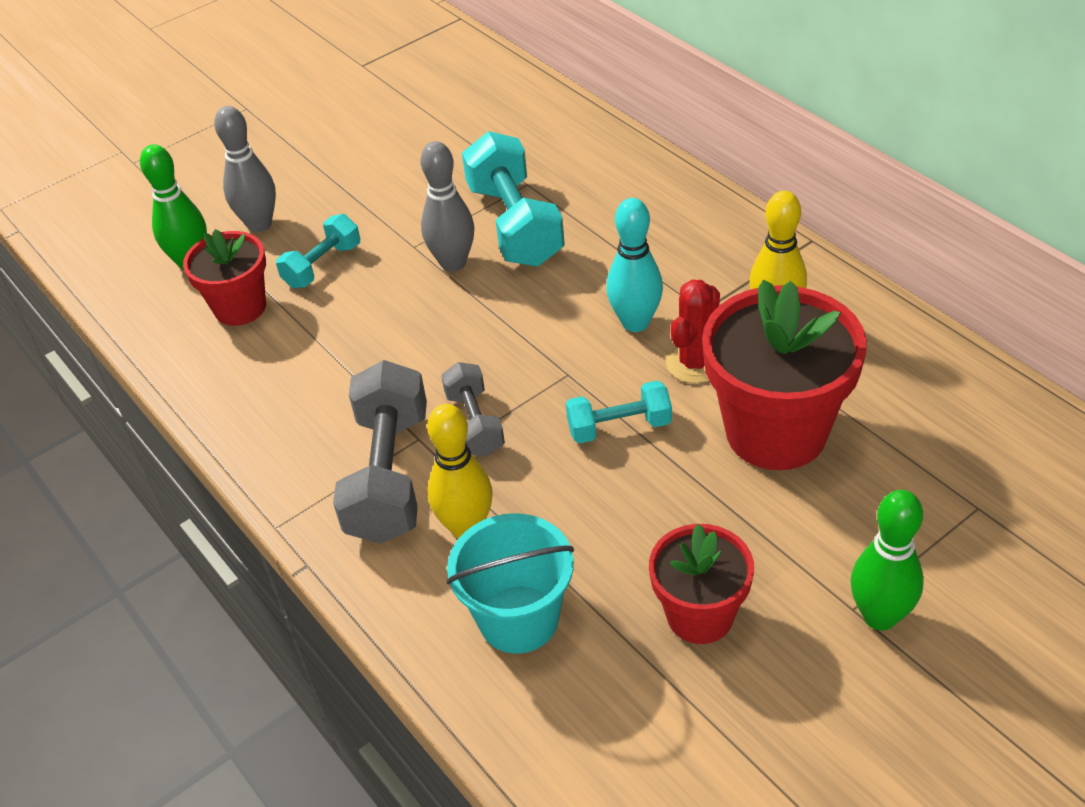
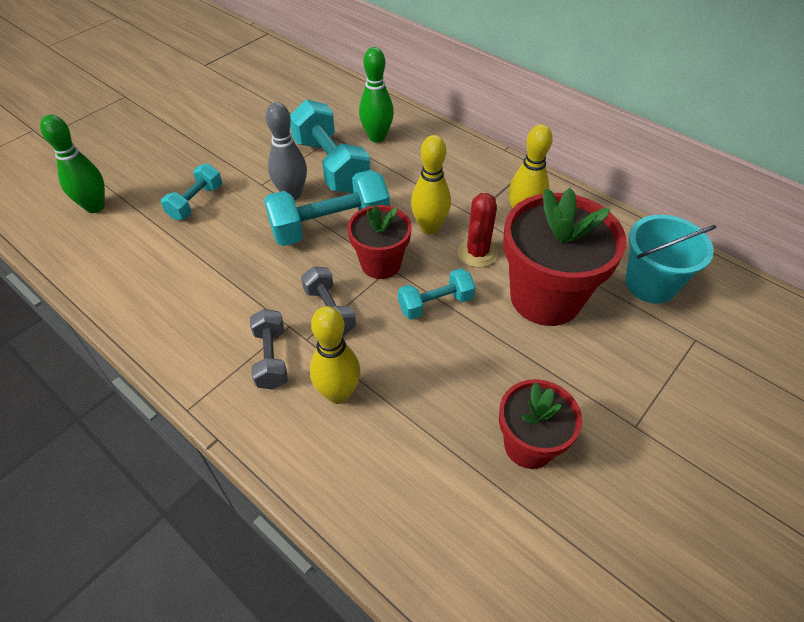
camera: 15 degrees left, 5 degrees up
(240, 307) = (136, 237): red flower pot -> red flower pot (381, 264)
(259, 224) = (144, 175): grey bowling pin -> none
(388, 476) = (271, 358): grey dumbbell -> grey dumbbell, size x0.57
(497, 311) = (330, 226): none -> turquoise dumbbell
(518, 619) = (393, 465): turquoise bucket -> turquoise bucket (650, 284)
(635, 322) = (429, 227): turquoise bowling pin -> yellow bowling pin
(880, 616) = (656, 430): green bowling pin -> green bowling pin (377, 137)

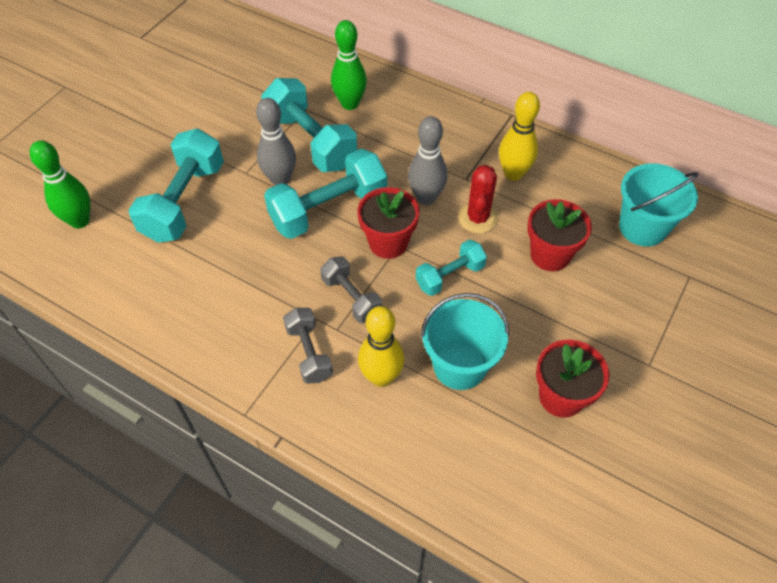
camera: 10 degrees left, 5 degrees up
(196, 202) = (184, 202): turquoise dumbbell -> turquoise dumbbell, size x1.76
(424, 395) = (459, 366): none -> turquoise bucket
(429, 227) = (426, 197): yellow bowling pin -> grey bowling pin
(545, 297) = (550, 255): red flower pot -> red flower pot, size x0.59

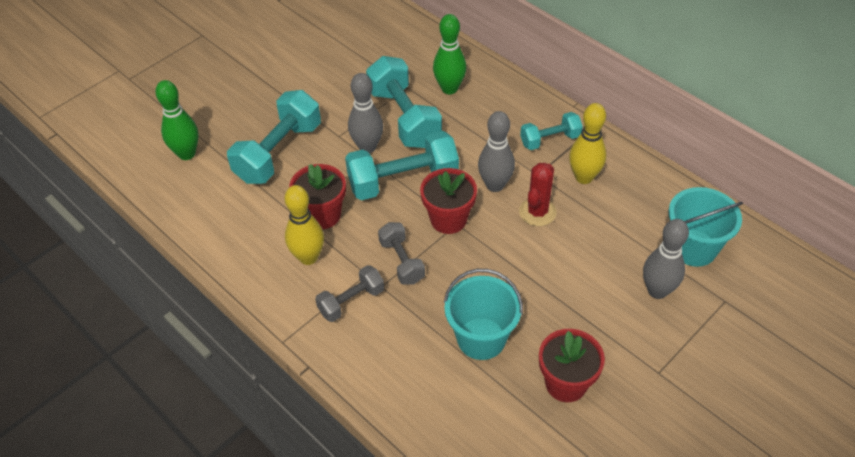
camera: 15 degrees right, 5 degrees down
(309, 353) = (351, 301): grey dumbbell -> grey dumbbell turned 60 degrees clockwise
(381, 377) = (408, 334): yellow bowling pin -> yellow bowling pin (308, 257)
(449, 276) = (496, 259): turquoise dumbbell -> turquoise dumbbell (550, 140)
(550, 255) = (595, 257): red flower pot -> red flower pot (322, 215)
(621, 279) = (657, 291): none -> grey bowling pin

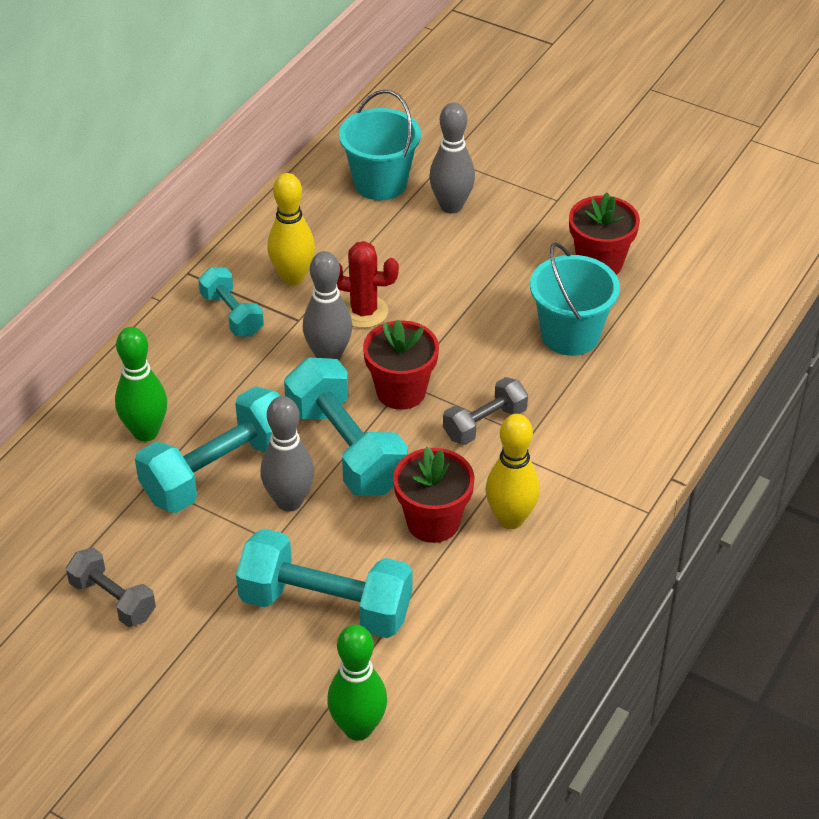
camera: 105 degrees left, 5 degrees down
(351, 301) = (563, 459): grey dumbbell -> grey dumbbell (113, 600)

